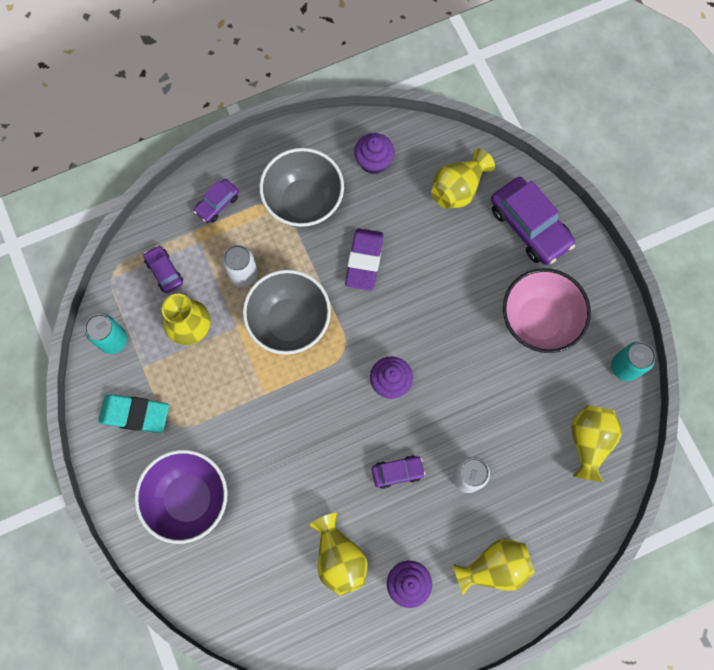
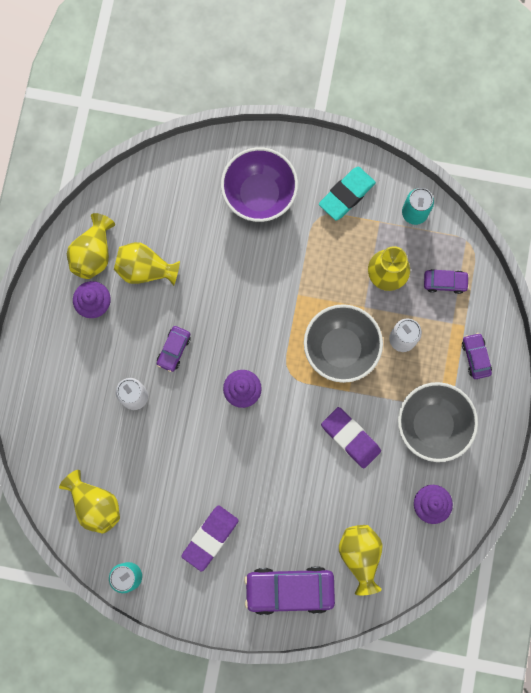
camera: 125 degrees right, 5 degrees up
(494, 567) = (61, 370): yellow vase -> yellow vase (93, 253)
(538, 320) = (210, 538): pink bowl -> purple eraser

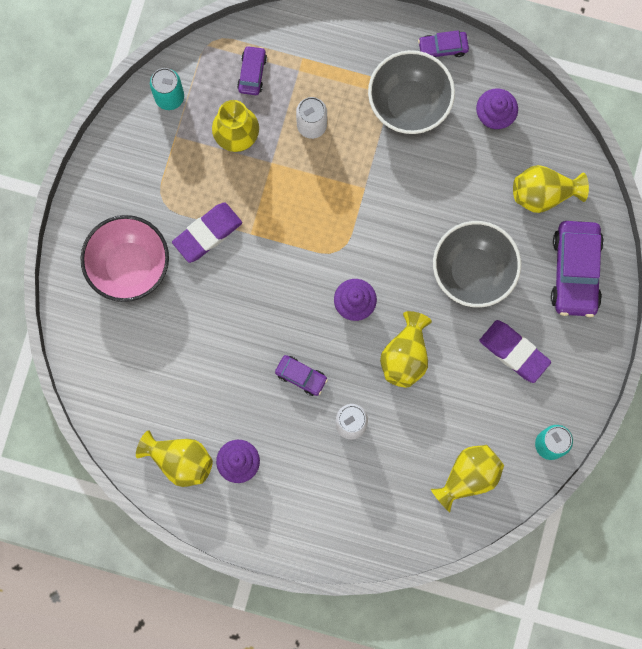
camera: 85 degrees left, 0 degrees up
(145, 269) = (204, 402): yellow vase -> yellow vase (405, 356)
(259, 194) = (129, 266): purple bowl -> pink bowl
(340, 348) = (316, 192): grey bowl -> grey bowl (473, 271)
(346, 195) = (140, 169): turquoise eraser -> none
(350, 438) = (416, 191): purple eraser -> purple eraser (207, 233)
(475, 357) = (338, 50): purple car -> purple car (443, 48)

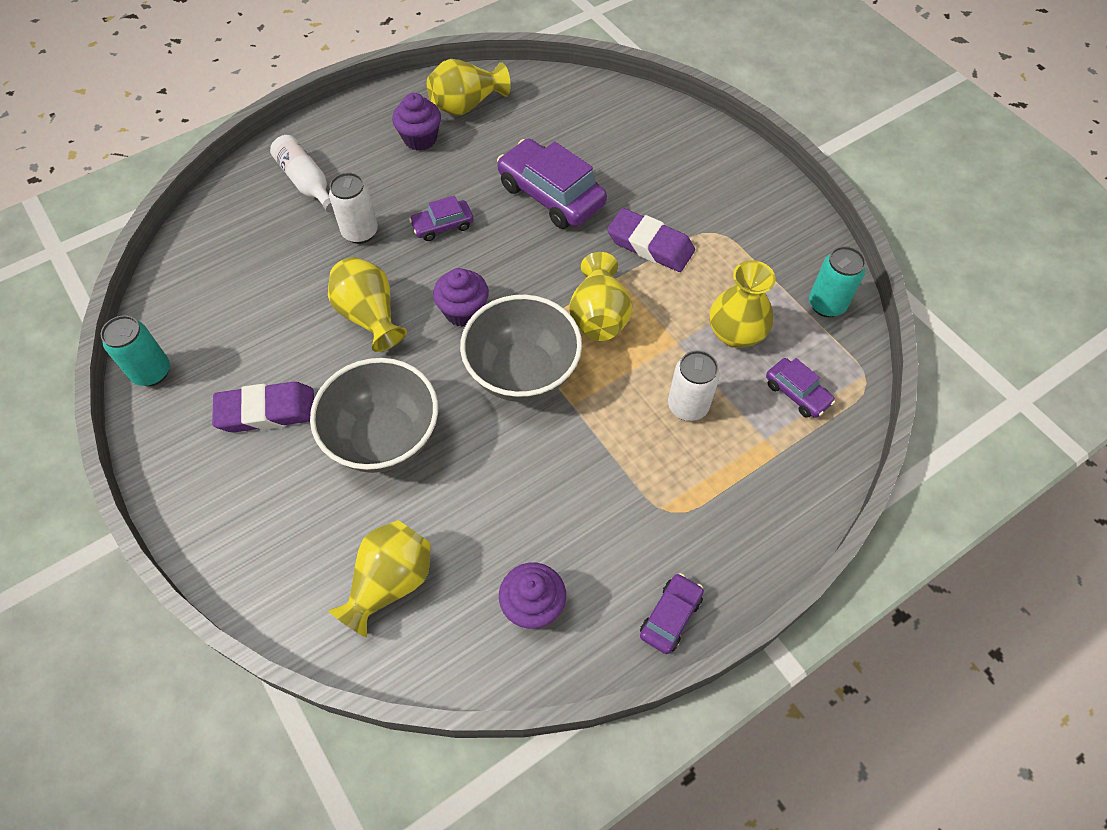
camera: 130 degrees right, 20 degrees down
(129, 266) = (673, 172): pink bowl -> none
(207, 233) = (650, 245): purple eraser -> purple eraser turned 60 degrees counterclockwise
(341, 502) = (306, 182): none -> white bottle
(409, 103) = (630, 522): grey bowl -> grey bowl (522, 373)
(468, 477) = (210, 285): yellow vase -> yellow vase (599, 316)
(575, 271) = (274, 541): purple car -> purple car (551, 195)

